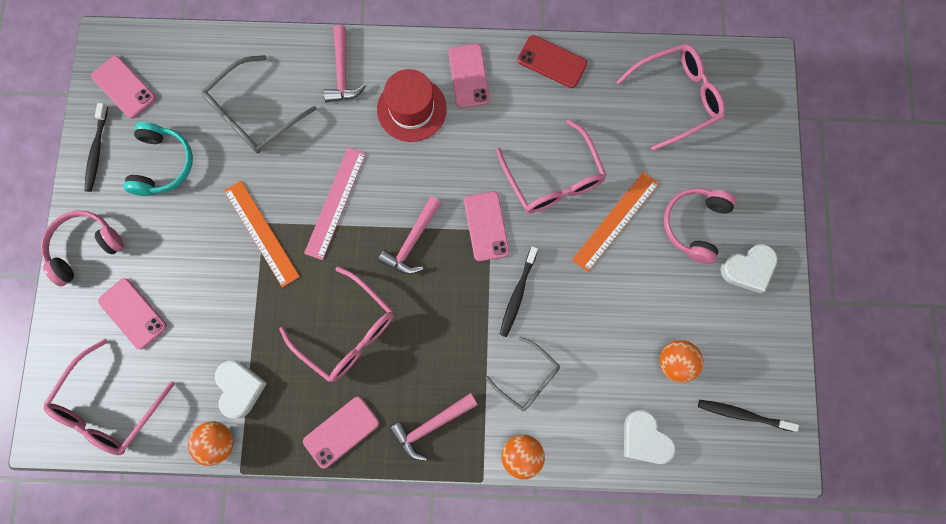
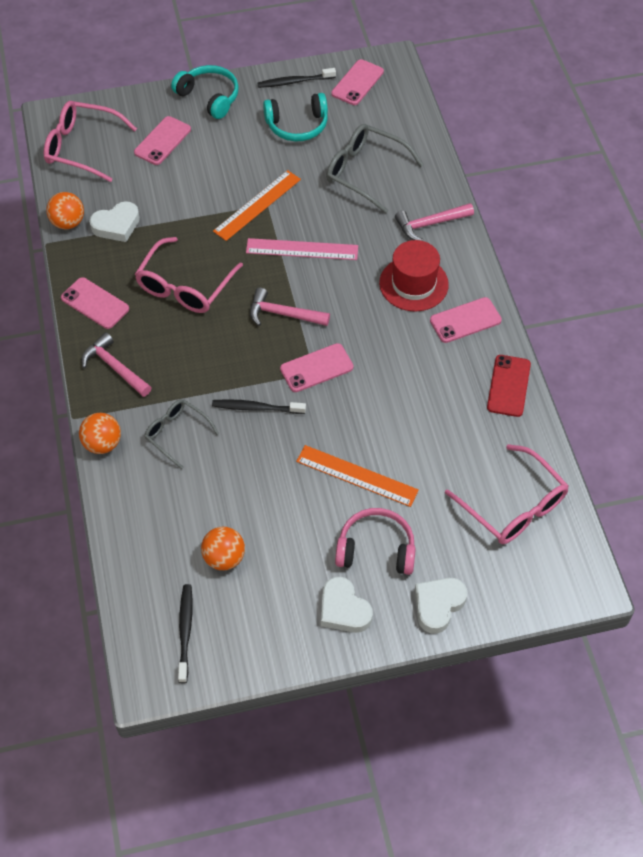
camera: 75 degrees right, 20 degrees down
(85, 248) = (209, 97): pink headphones -> turquoise headphones
(528, 378) = (176, 434): grey glasses -> grey glasses turned 105 degrees clockwise
(553, 178) = (383, 413): pink glasses -> none
(644, 439) = (140, 545): white heart -> white heart (438, 605)

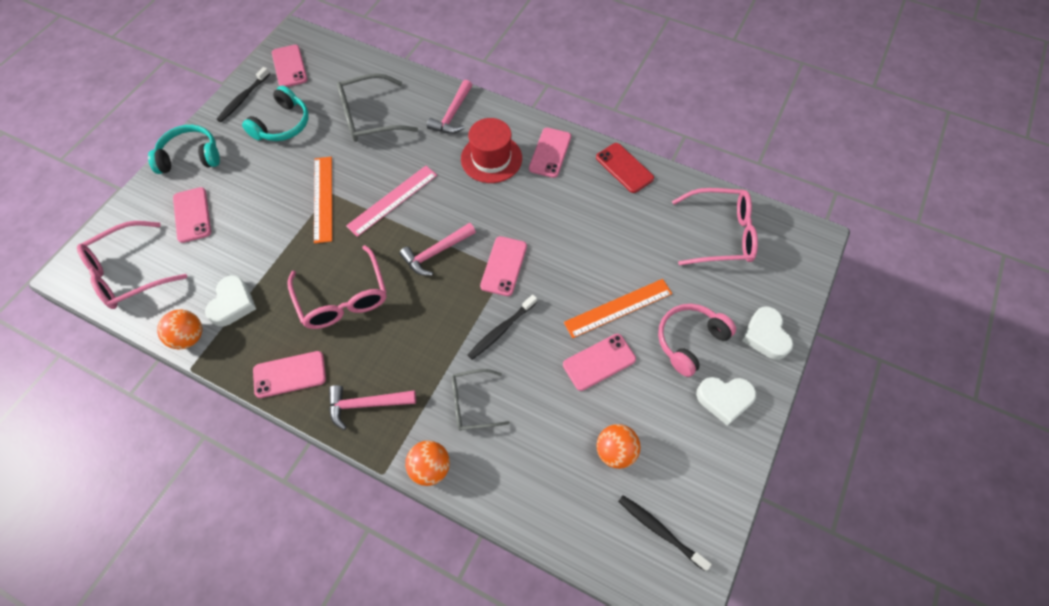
camera: 50 degrees left, 5 degrees up
(292, 495) = (599, 362): none -> pink phone

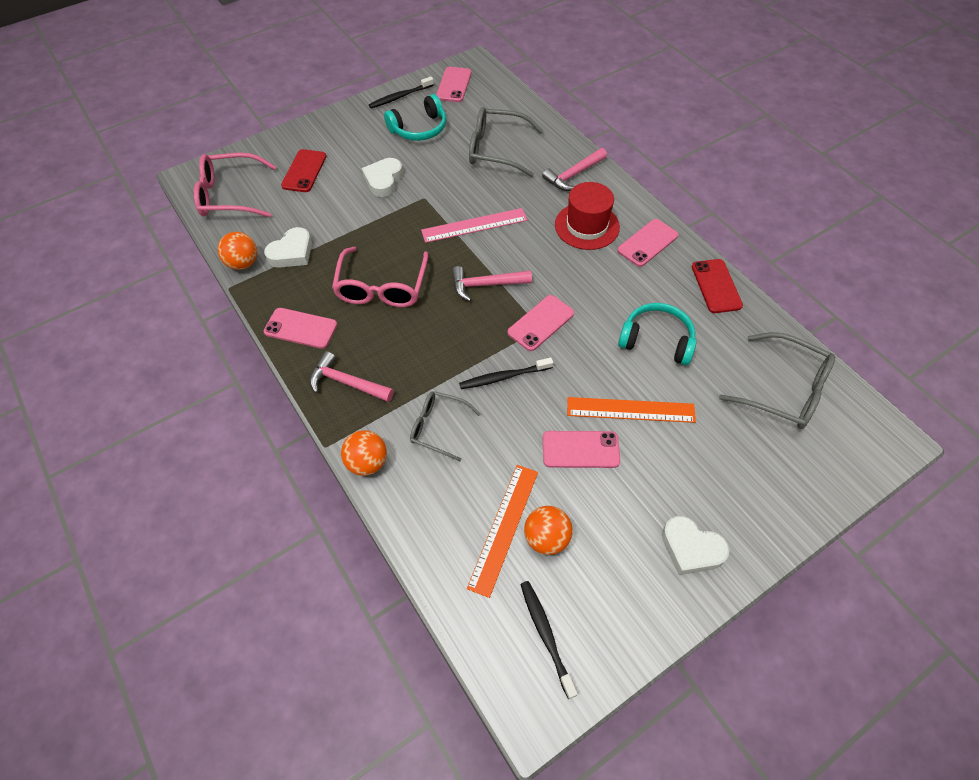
camera: 30 degrees right, 5 degrees down
(190, 157) = (331, 126): turquoise headphones -> turquoise headphones (656, 340)
(192, 215) = (304, 171): pink phone -> red phone
(323, 198) = (416, 200): orange ruler -> orange ruler (504, 528)
(690, 341) = (687, 475): pink headphones -> none
(720, 234) = (784, 390): pink glasses -> grey glasses
(765, 336) = (776, 510): white heart -> white heart (383, 180)

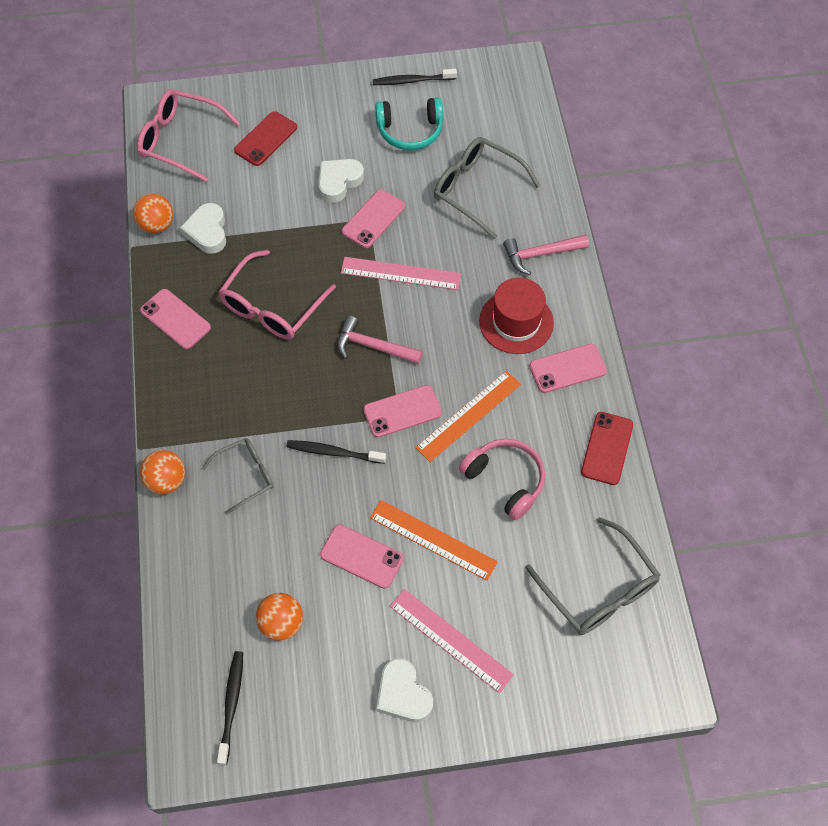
camera: 25 degrees right, 5 degrees up
(292, 252) = (207, 232): white heart -> white heart turned 105 degrees clockwise
(347, 383) = (189, 394): pink hammer -> none
(438, 427) = (246, 475): grey glasses -> grey glasses turned 105 degrees clockwise
(454, 85) = (479, 86): pink phone -> pink phone (373, 219)
(504, 528) = (250, 596): orange ruler -> orange ruler (468, 415)
(656, 340) = (505, 480): turquoise headphones -> pink headphones
(699, 483) = (451, 640): none -> pink ruler

